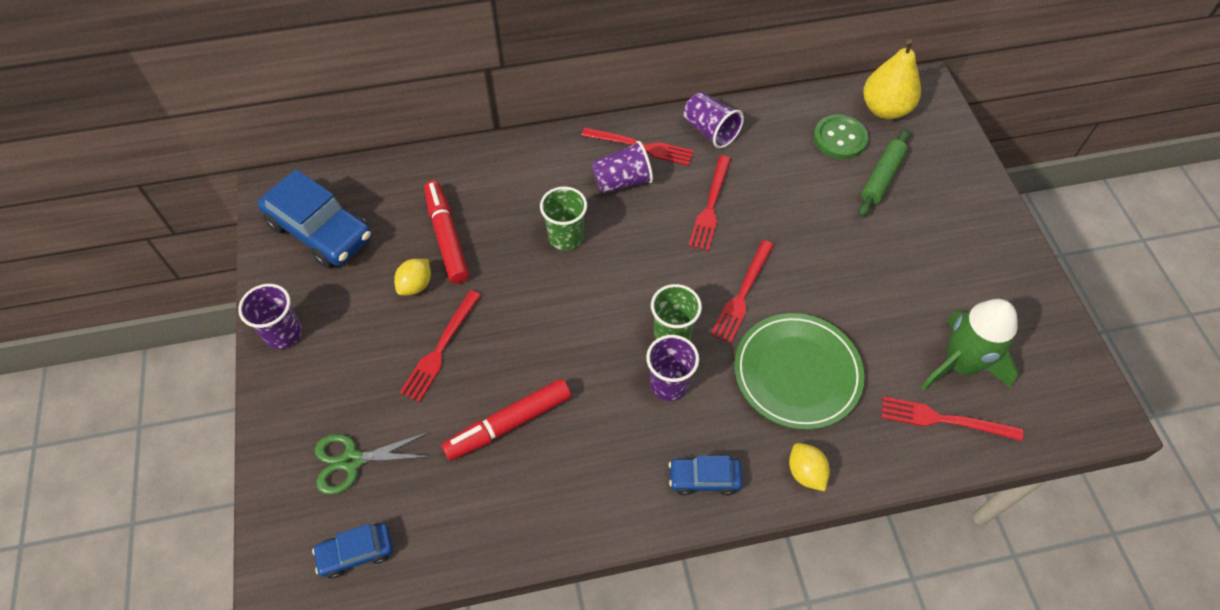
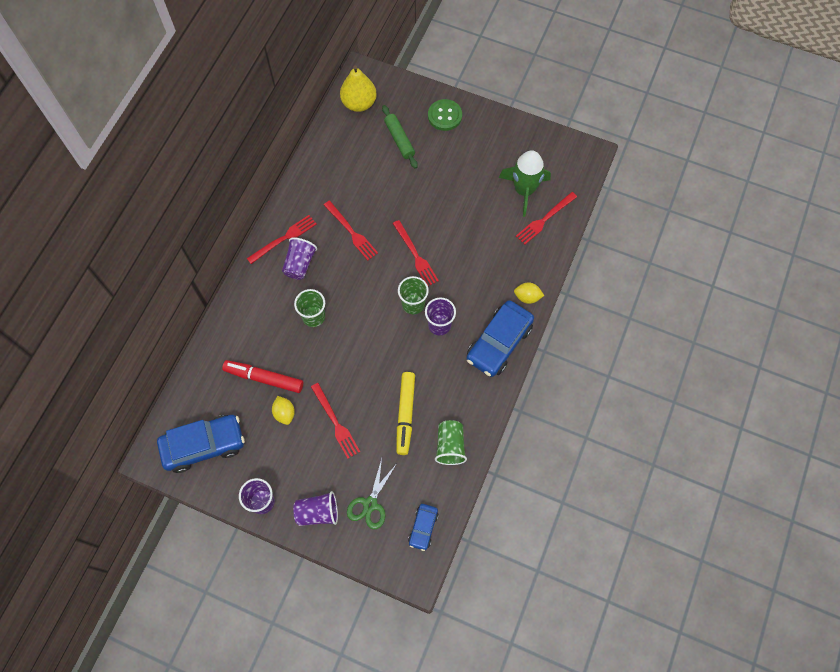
camera: 55 degrees left, 10 degrees up
(501, 511) = (450, 446): none -> green cup
(509, 424) = (405, 414): red marker -> yellow marker
(704, 479) = (499, 343): blue car -> blue car, size x1.92
(710, 131) = (302, 197): purple cup -> purple cup (317, 512)
(797, 373) = (476, 263): green plate -> none
(840, 138) = (359, 139): green button -> green button (445, 116)

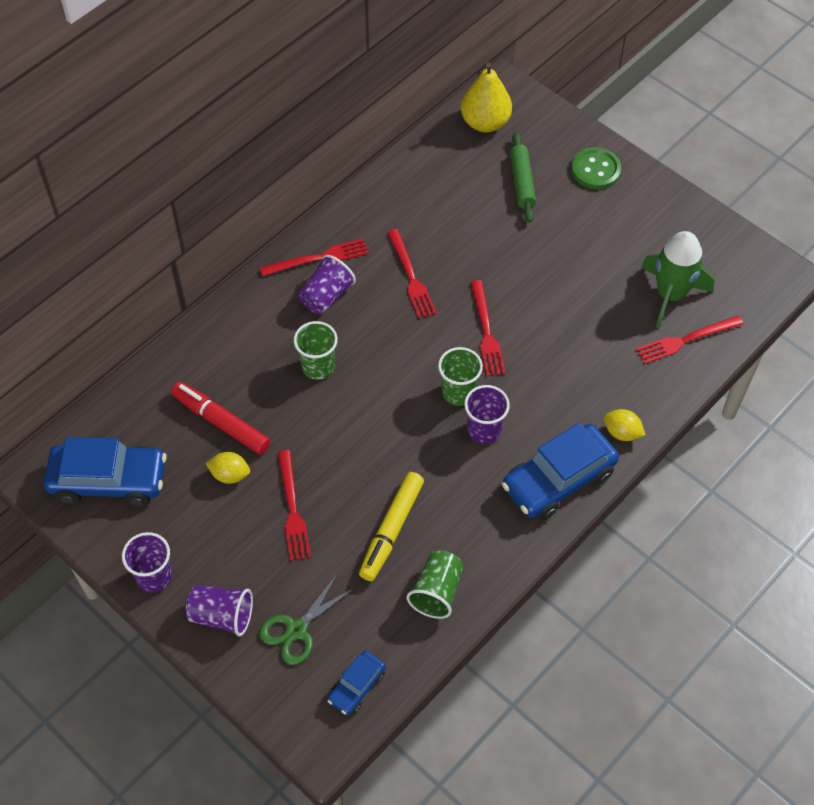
camera: 20 degrees right, 10 degrees down
(284, 413) = (230, 475): yellow lemon -> yellow lemon turned 75 degrees counterclockwise

